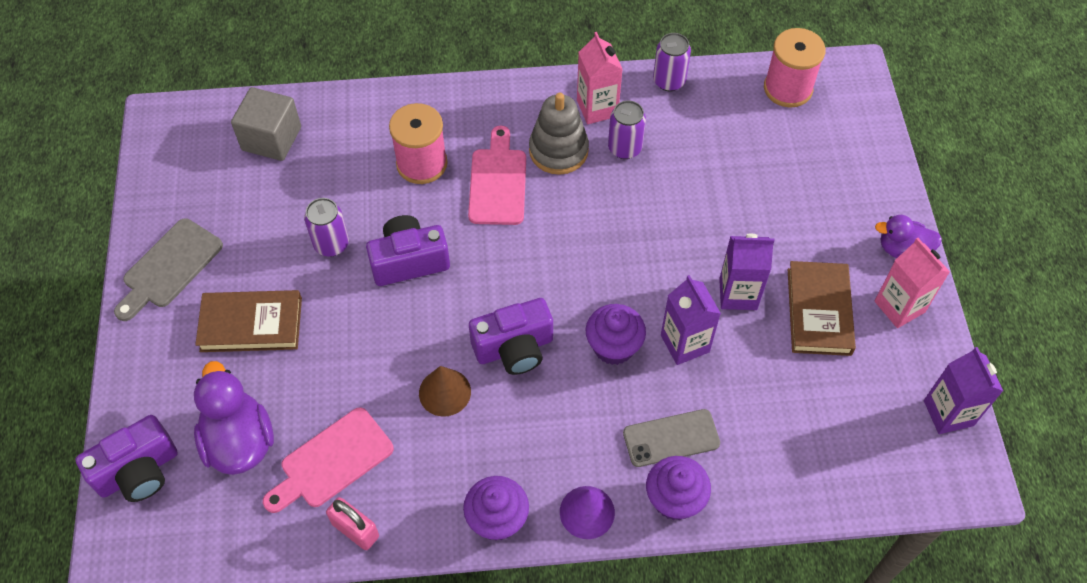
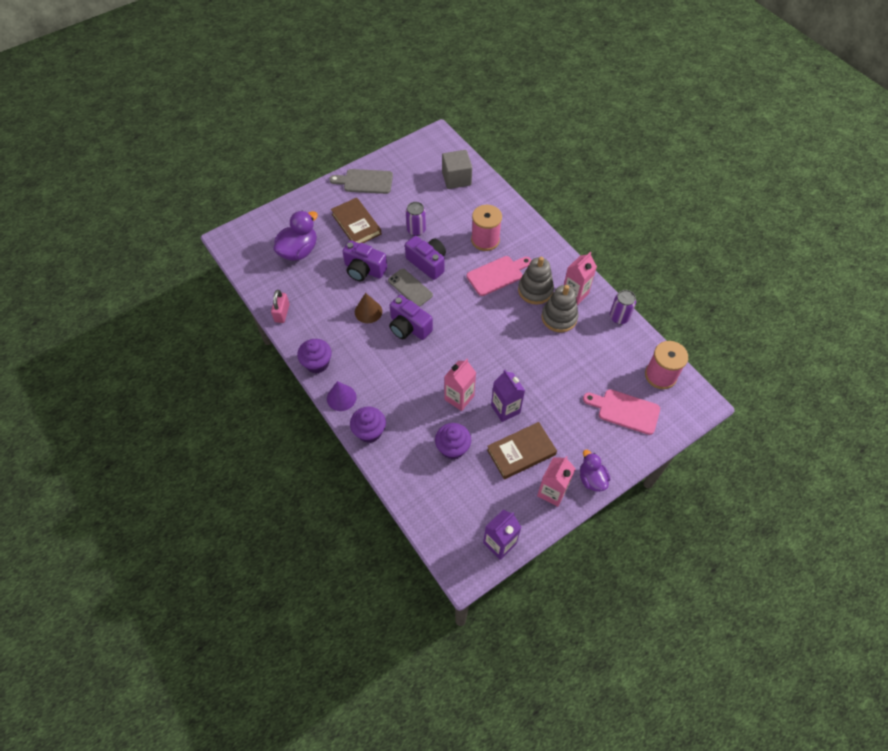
camera: 60 degrees right, 0 degrees up
(138, 471) = (265, 226): purple camera -> purple camera (364, 270)
(332, 461) = (309, 288): pink cutting board -> pink cutting board (625, 411)
(613, 347) = (436, 367): purple cupcake -> purple cupcake (452, 448)
(624, 148) = (559, 317): purple can -> grey stacking toy
(671, 438) = (401, 415): grey phone -> grey phone (410, 288)
(685, 343) = (459, 398): purple carton -> pink carton

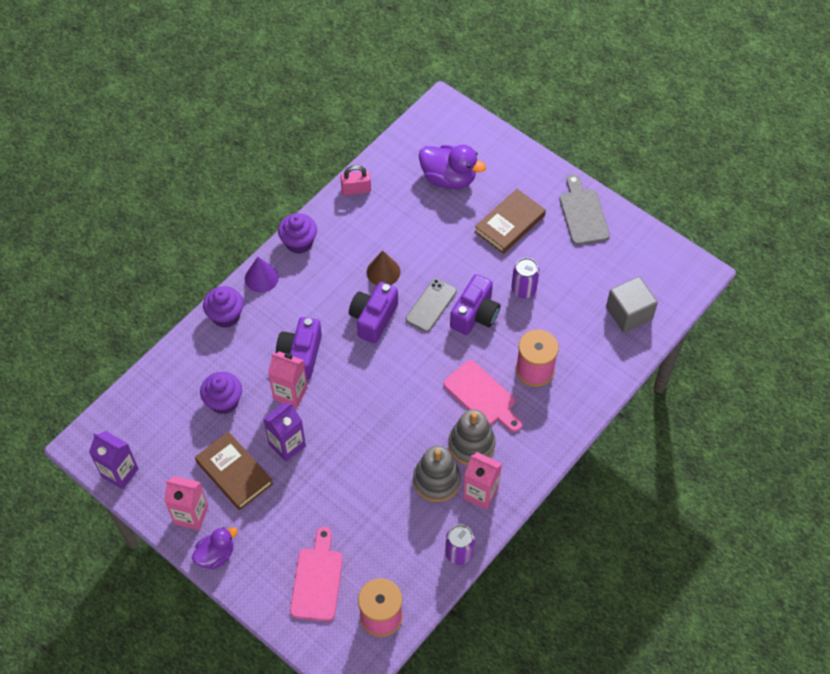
camera: 75 degrees right, 0 degrees up
(364, 270) = (442, 251): purple camera -> purple camera (301, 355)

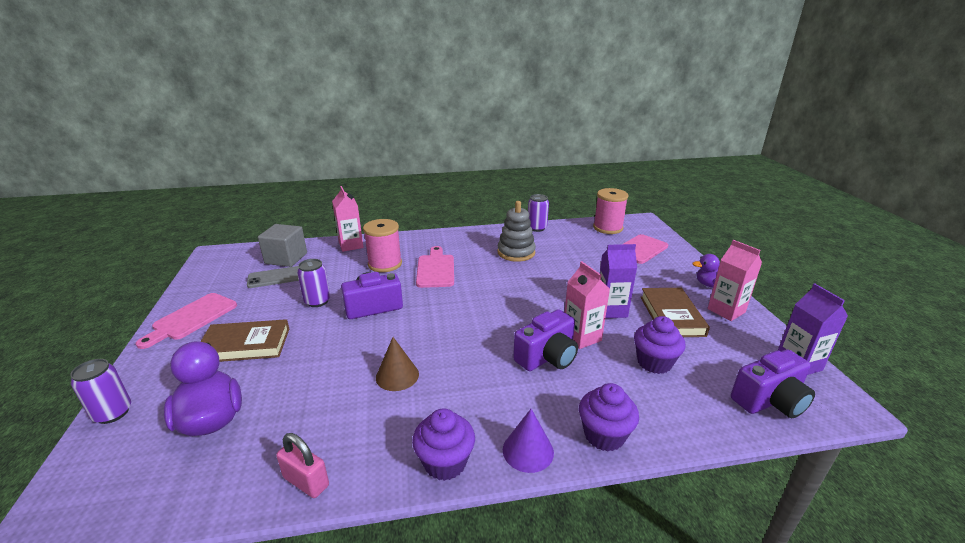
camera: 140 degrees left, 30 degrees down
(373, 318) = (452, 347): purple camera -> purple camera (769, 400)
(431, 305) = (395, 329): grey phone -> grey phone (277, 277)
(471, 444) = (474, 255): grey stacking toy -> none
(480, 493) = (496, 239): pink carton -> pink carton (351, 245)
(505, 145) = (112, 413): none -> purple can
(583, 214) = (192, 318): grey cutting board -> pink cutting board

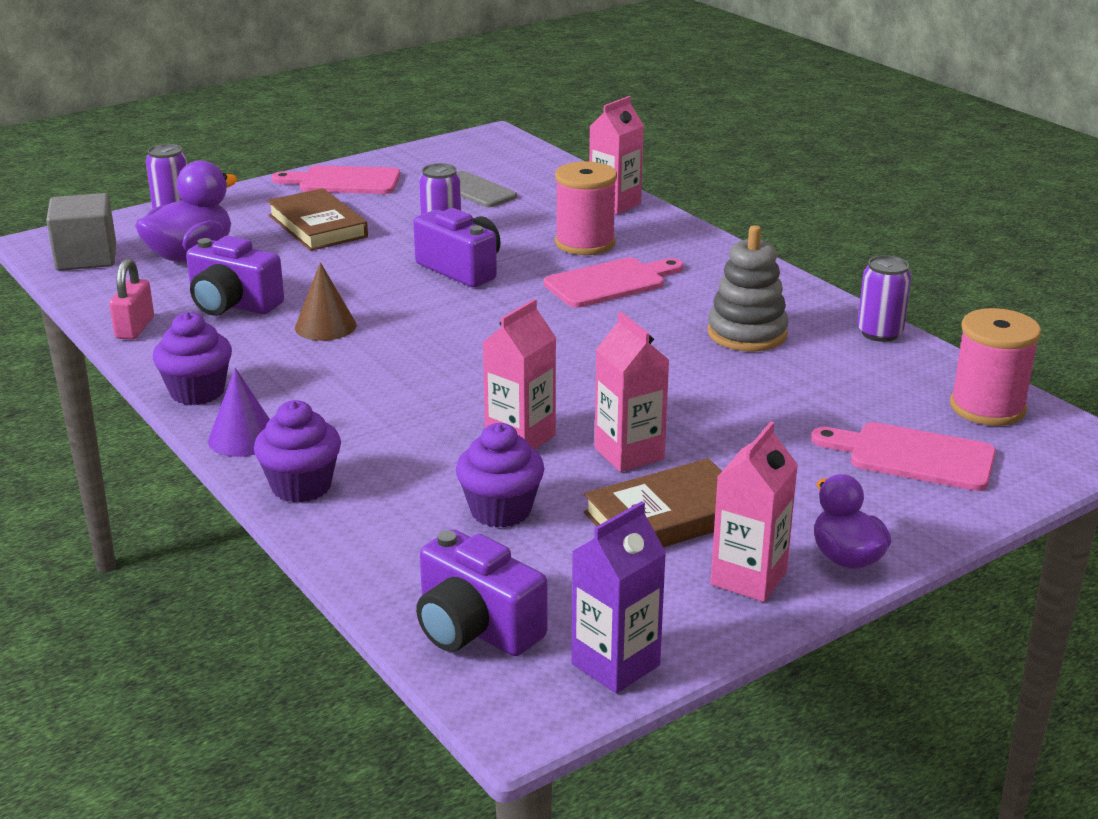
camera: 65 degrees right, 0 degrees up
(286, 258) = (528, 178): grey cube -> grey cube (86, 257)
(547, 357) = (444, 418): purple camera -> purple camera (233, 304)
(611, 310) = (629, 454): purple carton -> pink carton

